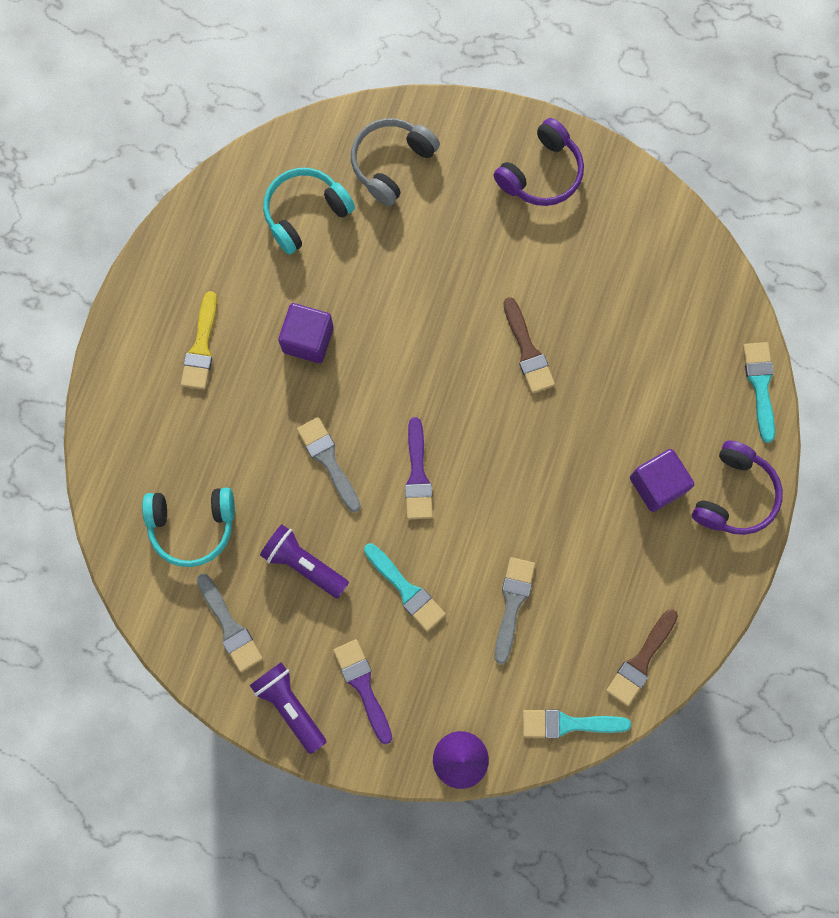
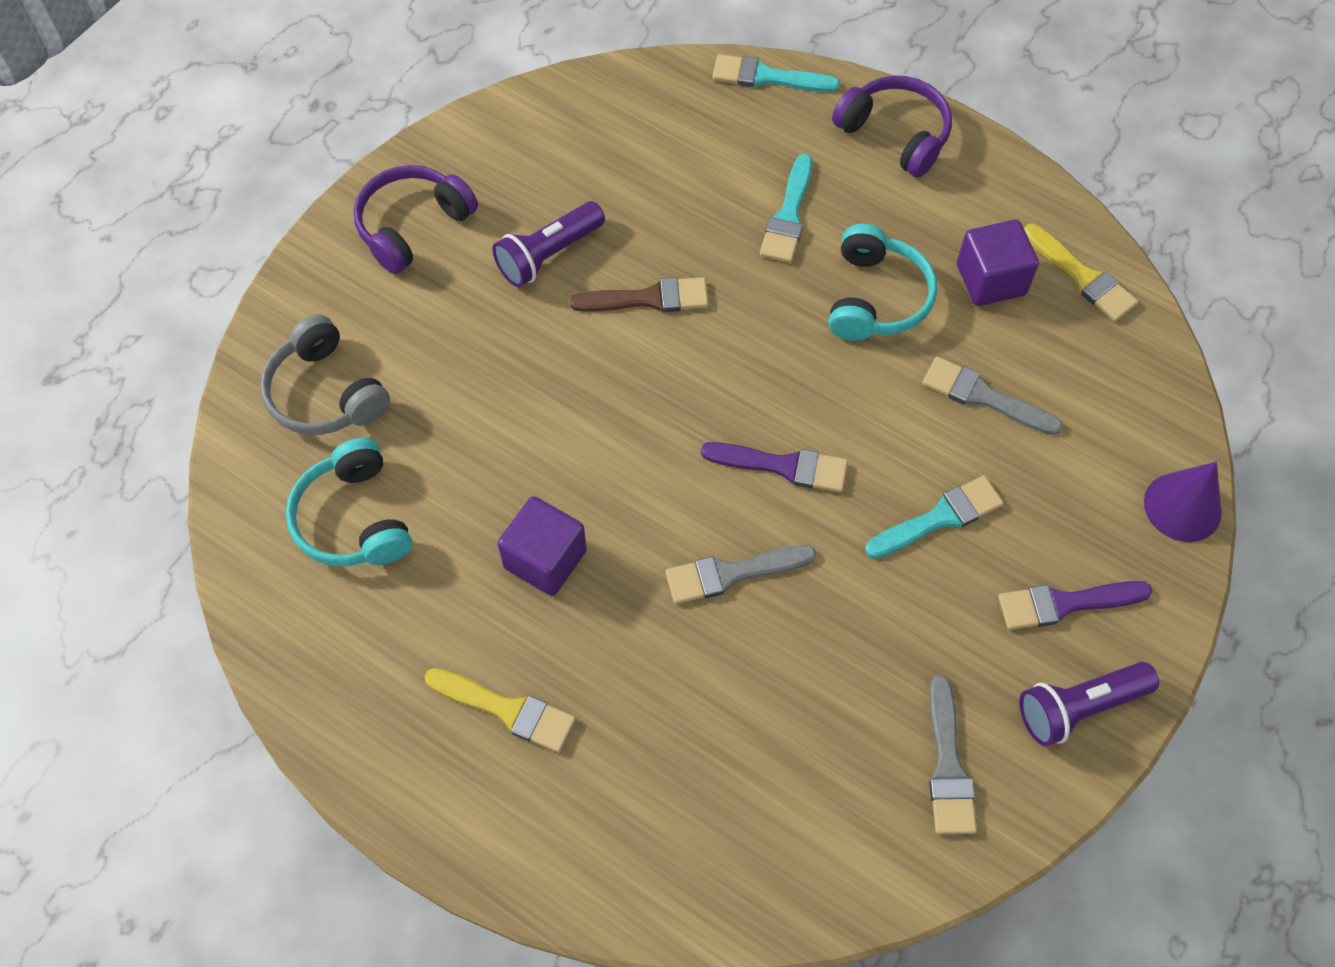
camera: 75 degrees left, 15 degrees down
(192, 526) = (782, 786): turquoise headphones -> turquoise headphones (876, 298)
(230, 626) = (948, 765): grey brush -> grey brush turned 105 degrees clockwise
(304, 564) = (875, 641): purple flashlight -> purple flashlight (549, 255)
(541, 173) = (413, 226): purple headphones -> purple headphones turned 105 degrees counterclockwise
(568, 724) = (1151, 373): turquoise brush -> turquoise brush (788, 216)
(641, 661) = (1082, 277): brown brush -> yellow brush
(657, 484) = (863, 206): purple cube -> purple cube (990, 280)

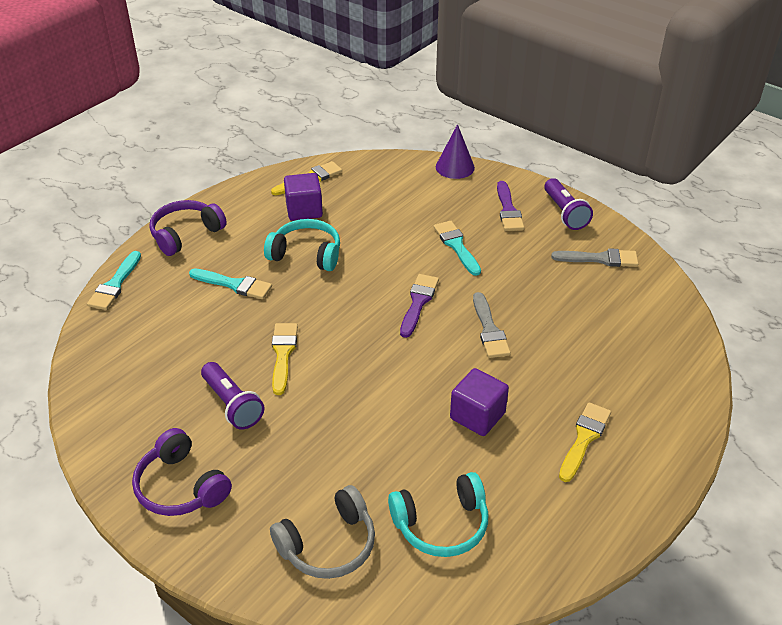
camera: 85 degrees left, 20 degrees down
(648, 298) = (283, 354): brown brush -> yellow brush
(983, 397) = (381, 222): grey brush -> none

